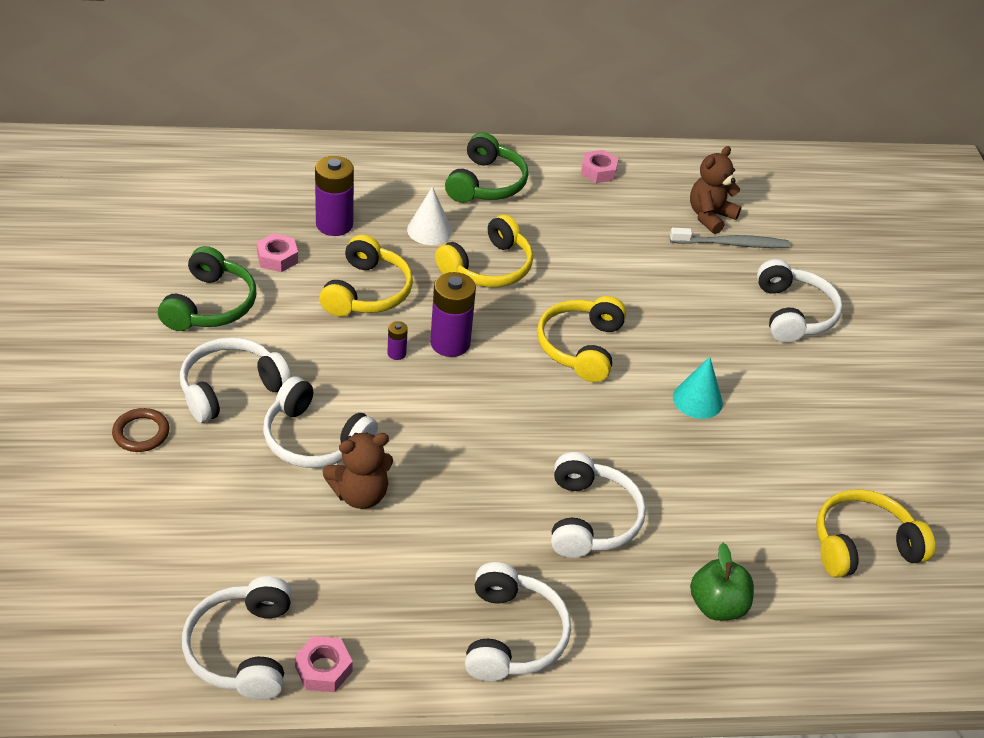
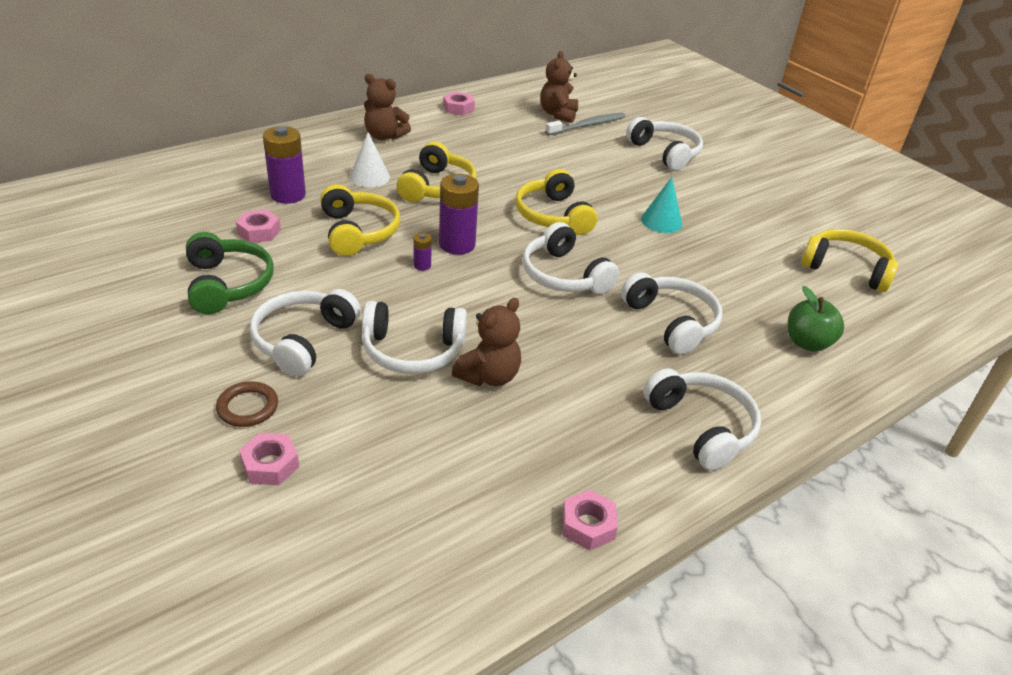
camera: 30 degrees left, 5 degrees down
(121, 492) = (270, 465): none -> pink nut
(243, 649) = (505, 545): white headphones -> white headphones (564, 275)
(486, 183) = (384, 136): green headphones -> brown teddy bear
(862, 545) = (846, 269): yellow headphones -> yellow headphones turned 75 degrees clockwise

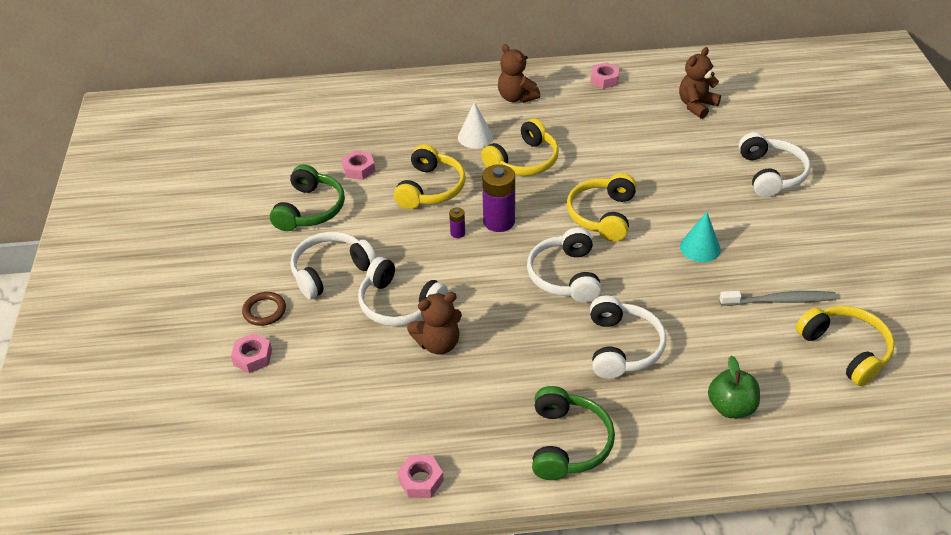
camera: 35 degrees right, 5 degrees up
(288, 195) = (401, 140): purple battery -> none
(587, 125) = (716, 125): grey toothbrush -> grey toothbrush (780, 300)
(701, 427) = (567, 443): white headphones -> green headphones

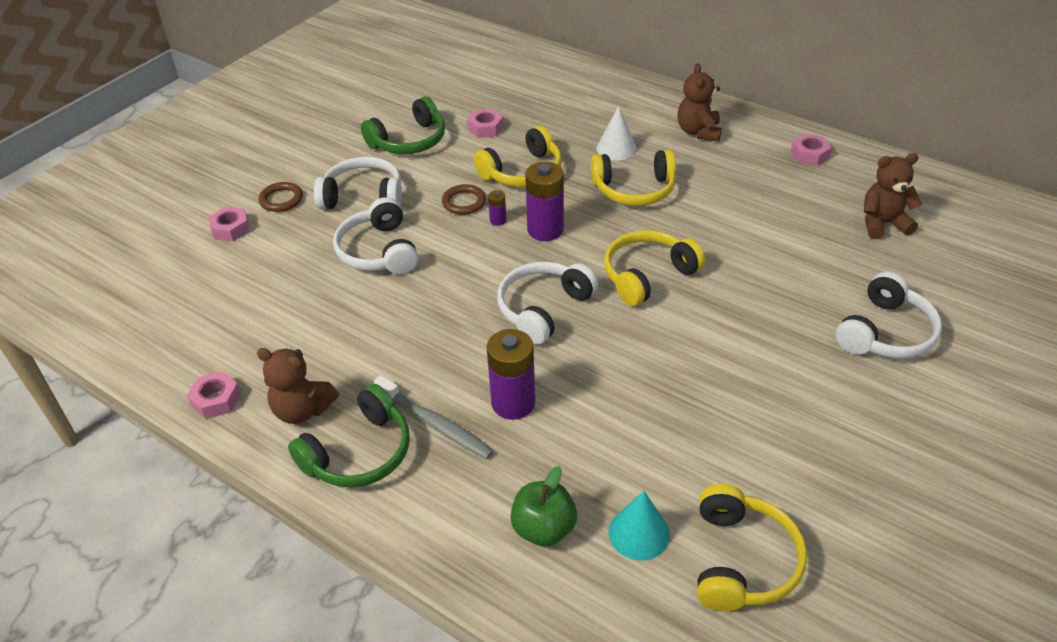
camera: 40 degrees right, 0 degrees up
(415, 233) = (464, 202): none -> brown ring
(438, 343) = (367, 301): brown teddy bear -> brown teddy bear (302, 410)
(622, 347) = (513, 403): white headphones -> purple battery
(700, 248) = (709, 360): turquoise cone -> turquoise cone (639, 533)
(780, 300) = (730, 462): grey toothbrush -> grey toothbrush (435, 423)

